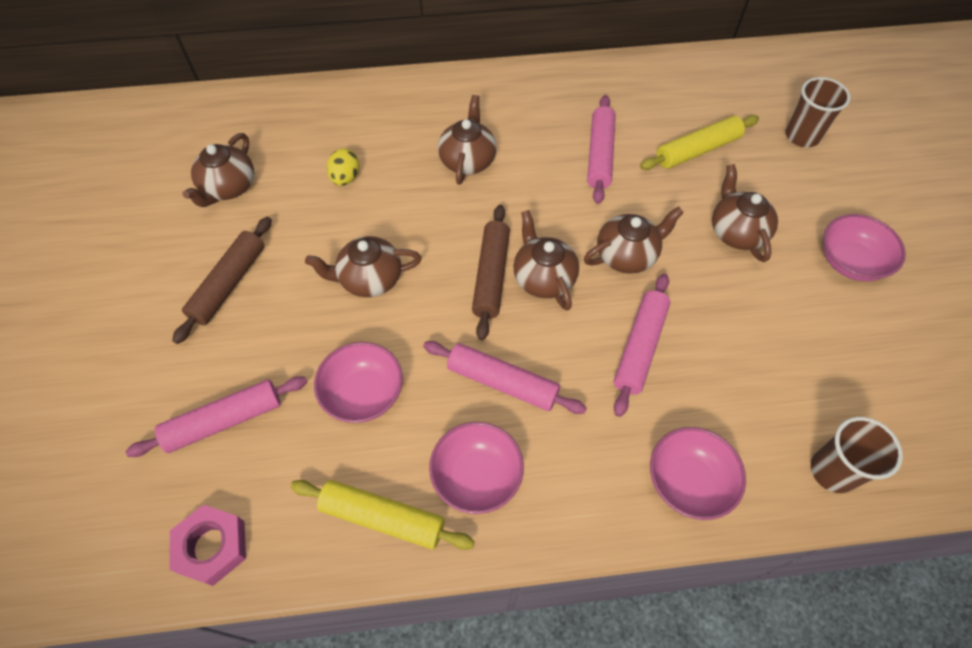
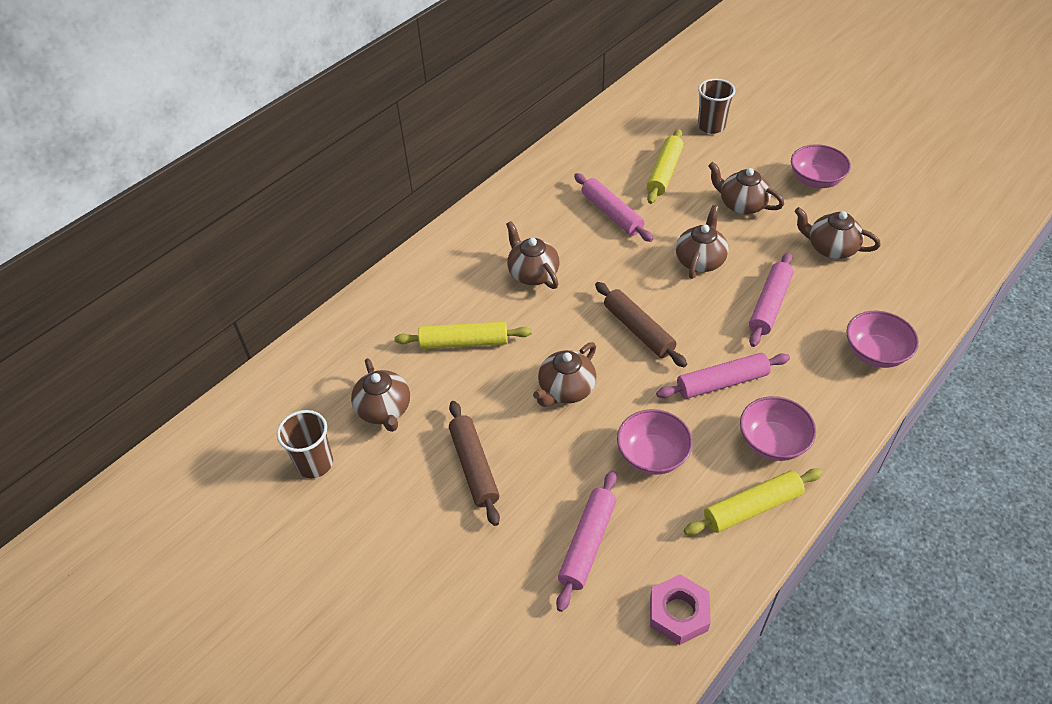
camera: 40 degrees left, 10 degrees down
(345, 178) = (464, 342): yellow egg -> yellow rolling pin
(543, 278) = (670, 308): brown teapot -> brown teapot (831, 248)
(639, 347) = (769, 305): pink rolling pin -> pink rolling pin turned 45 degrees clockwise
(832, 471) = (929, 292): brown cup -> brown cup (315, 463)

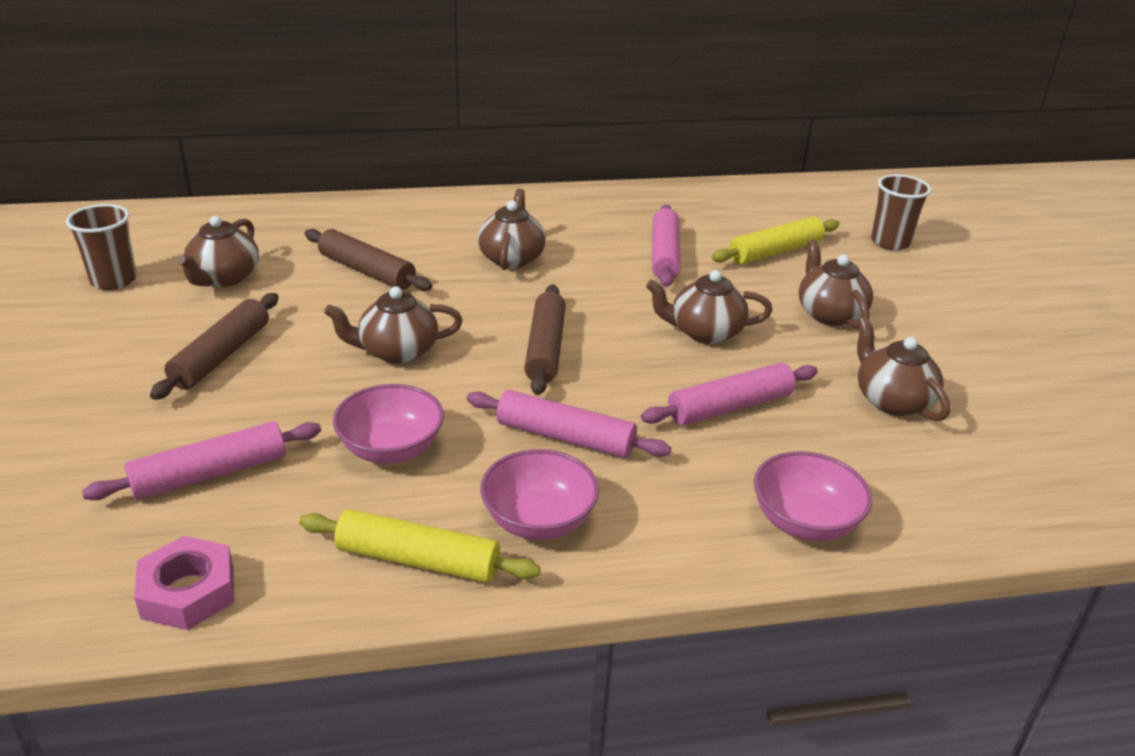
camera: 35 degrees right, 15 degrees down
(464, 342) = (367, 271): yellow rolling pin -> brown rolling pin
(700, 260) = (705, 332): brown teapot -> brown teapot turned 150 degrees counterclockwise
(816, 180) = (963, 337): pink bowl -> none

